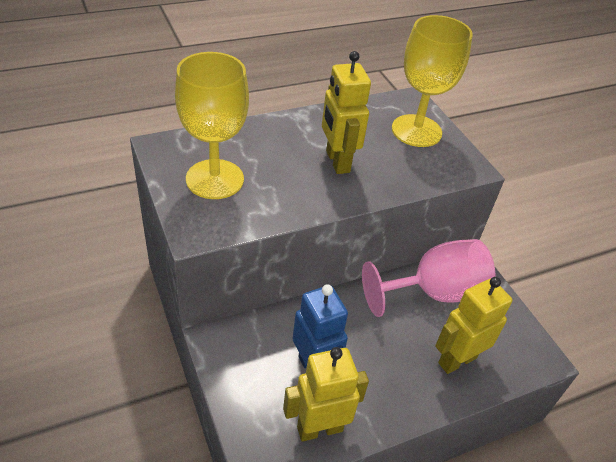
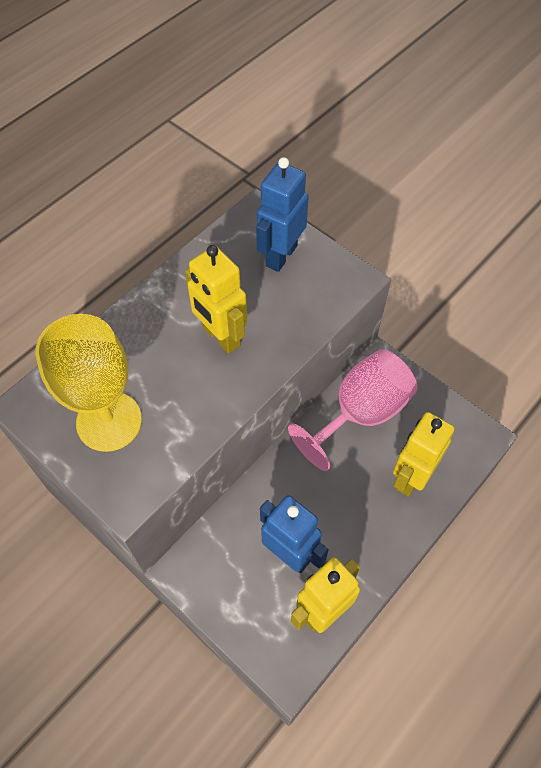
camera: 20 degrees left, 15 degrees up
(416, 131) = (281, 256): yellow goblet -> blue robot

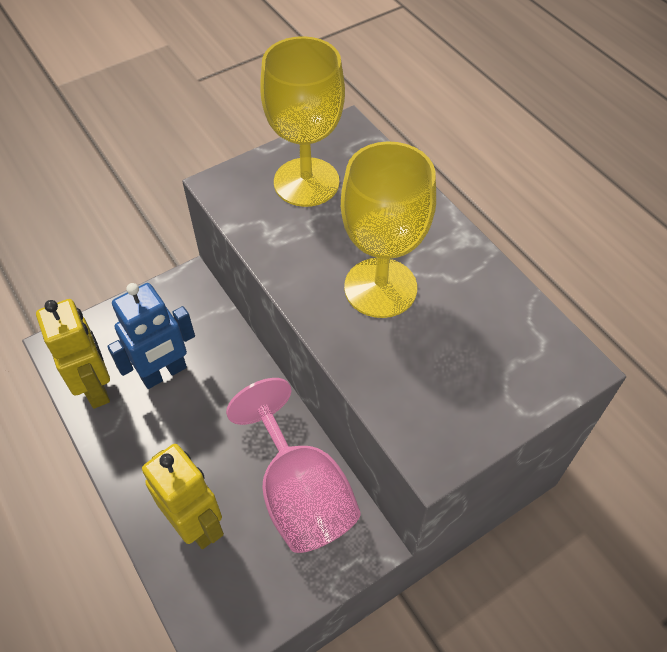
camera: 105 degrees right, 5 degrees down
(221, 337) = (380, 288): yellow robot -> yellow goblet
(281, 256) = (492, 376): blue robot -> none

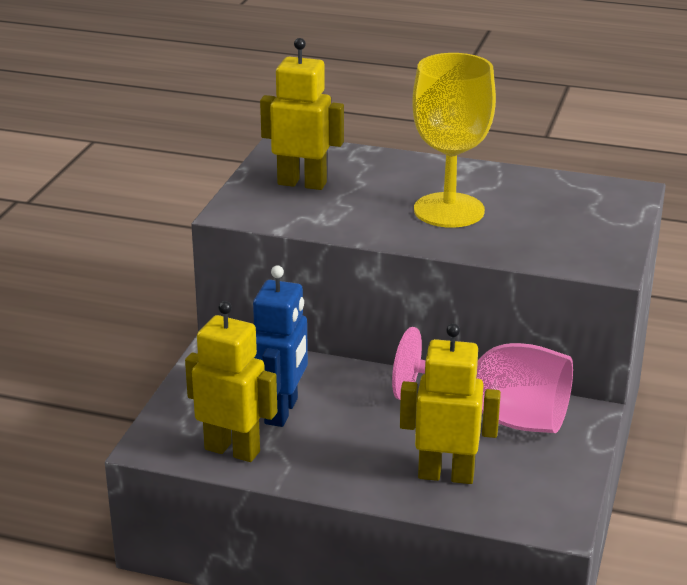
camera: 40 degrees left, 25 degrees down
(306, 182) = (302, 183): yellow goblet -> yellow robot

